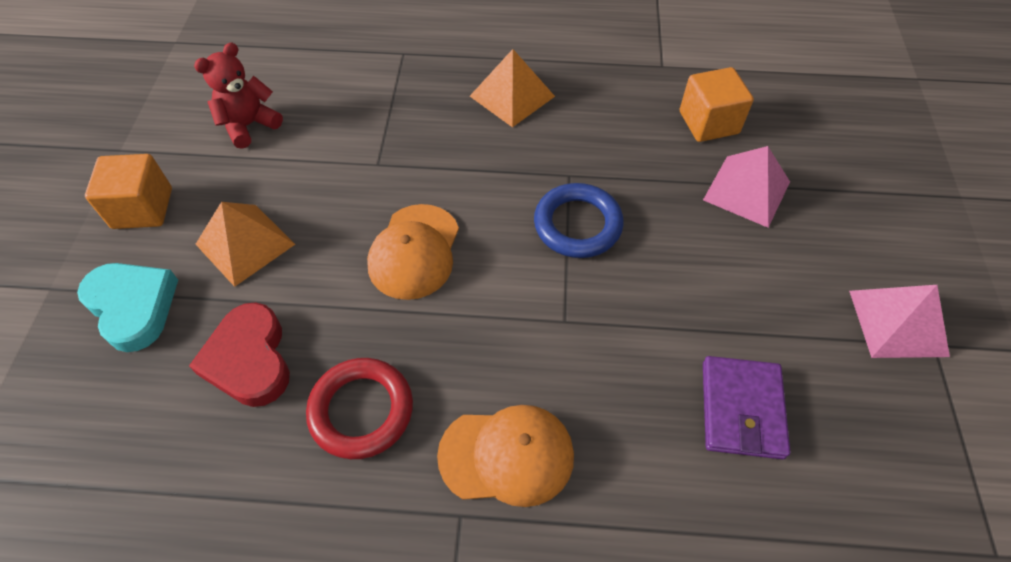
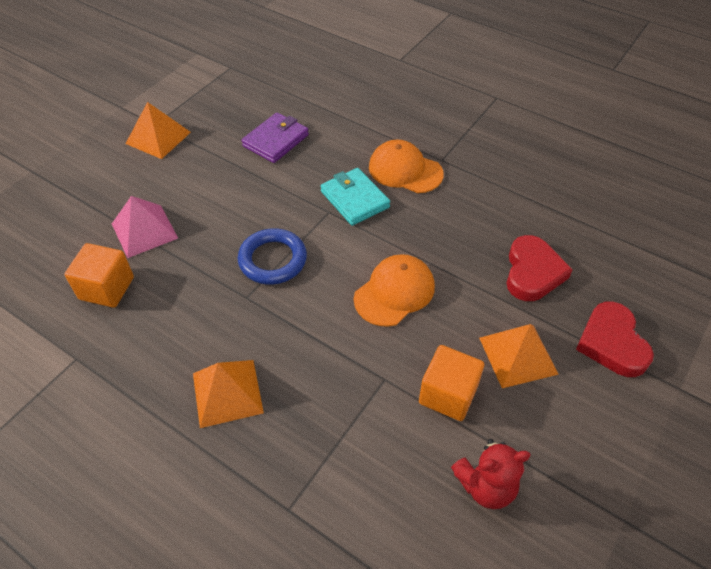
camera: 150 degrees left, 5 degrees down
(133, 307) = (612, 343): turquoise heart -> red heart
(142, 208) = (602, 432): orange cube -> orange cube (448, 394)
(361, 410) = (472, 218): red ring -> none
(545, 358) = (354, 199): none -> turquoise wallet
(898, 322) = (158, 138): pink pyramid -> orange pyramid

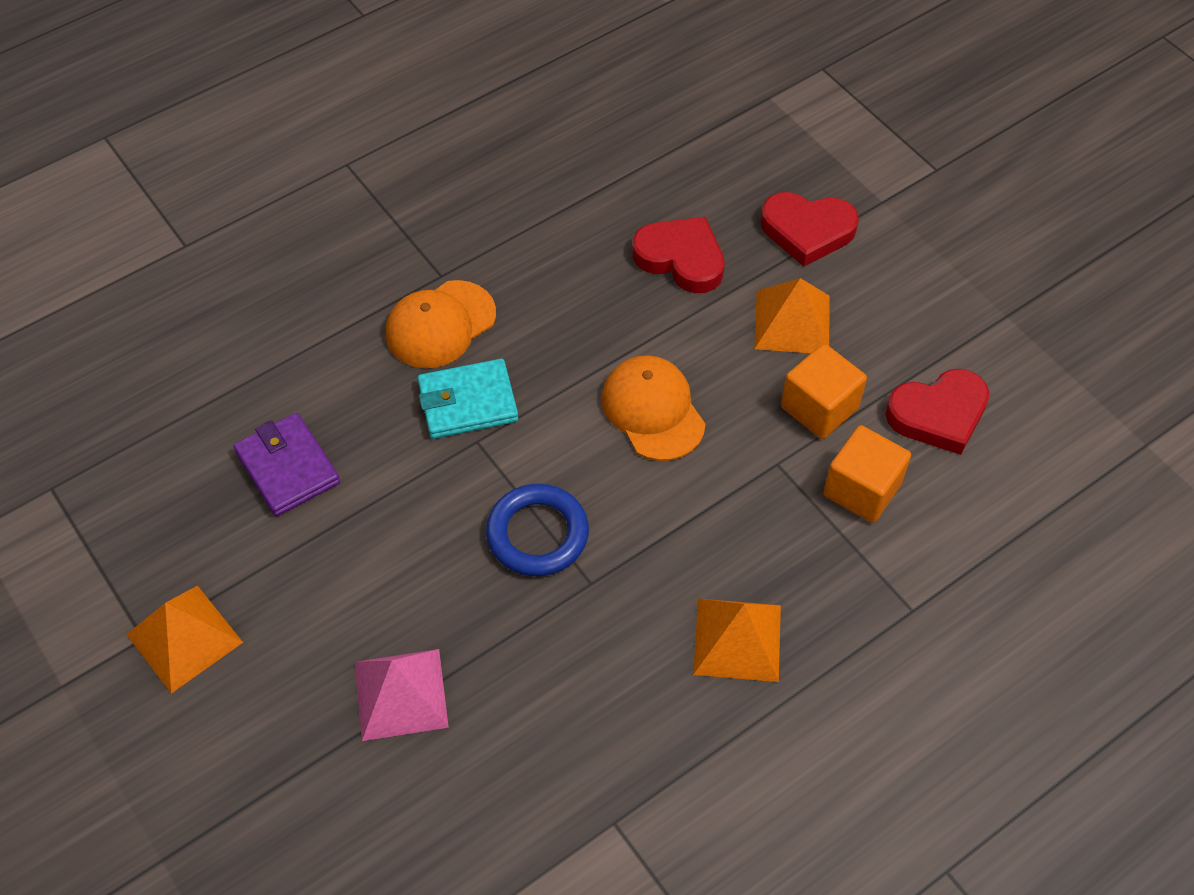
camera: 70 degrees left, 5 degrees up
(107, 288) = (498, 764): orange cube -> orange cube (862, 489)
(486, 485) = (938, 414): red teddy bear -> red heart

